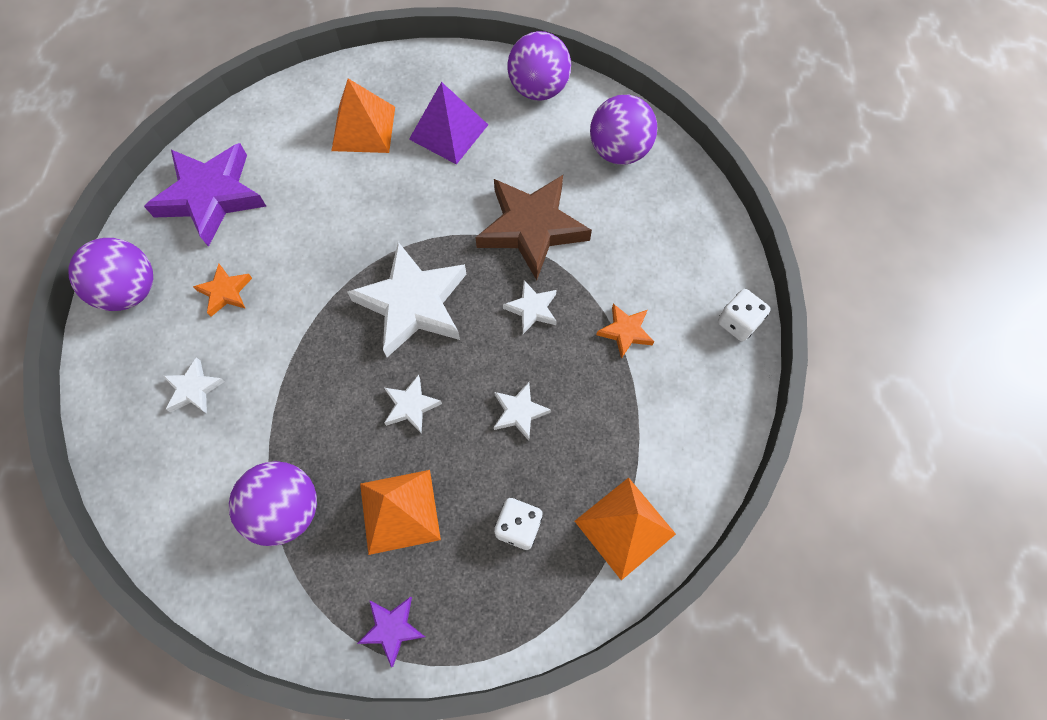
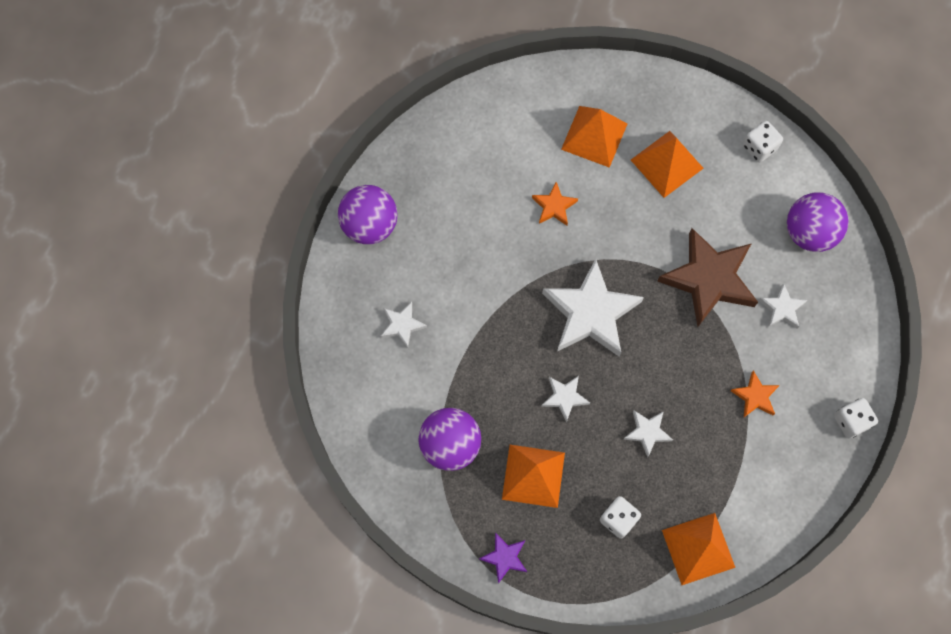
camera: 20 degrees right, 5 degrees up
(211, 196) = (451, 160): purple star -> none
(225, 292) = (444, 251): orange star -> orange star (554, 206)
(448, 132) = (667, 164): purple pyramid -> orange pyramid
(532, 309) = (685, 351): white star -> white star (782, 308)
(538, 89) = (759, 147): purple ball -> white dice

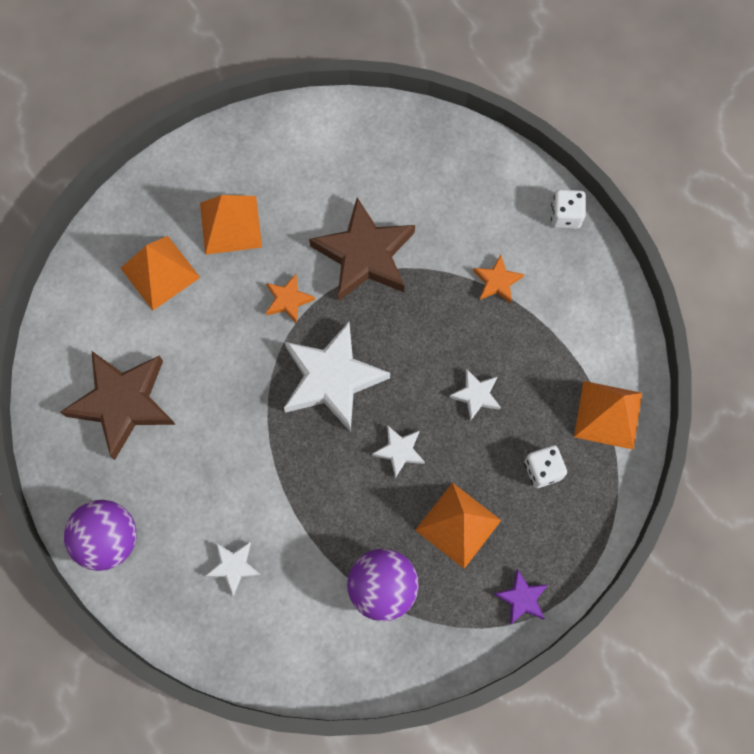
camera: 60 degrees left, 0 degrees up
(476, 172) = (123, 403): none -> brown star
(554, 206) = (206, 350): orange star -> orange star (288, 300)
(759, 147) = (268, 137): white dice -> none
(782, 308) = (430, 210): white star -> none
(809, 232) = (374, 144): purple ball -> none

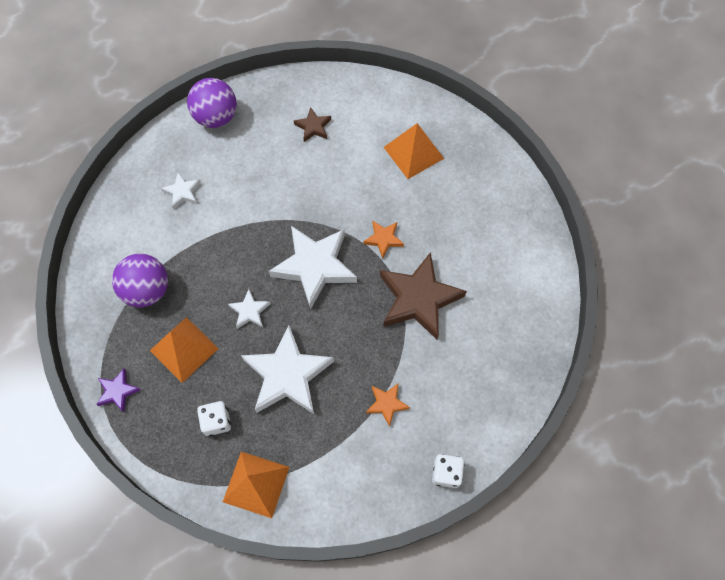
camera: 95 degrees right, 5 degrees down
(123, 403) = (313, 127): brown star -> brown star, size x0.47
(230, 225) = (451, 202): orange pyramid -> none
(476, 395) = (287, 375): white star -> white star, size x2.12

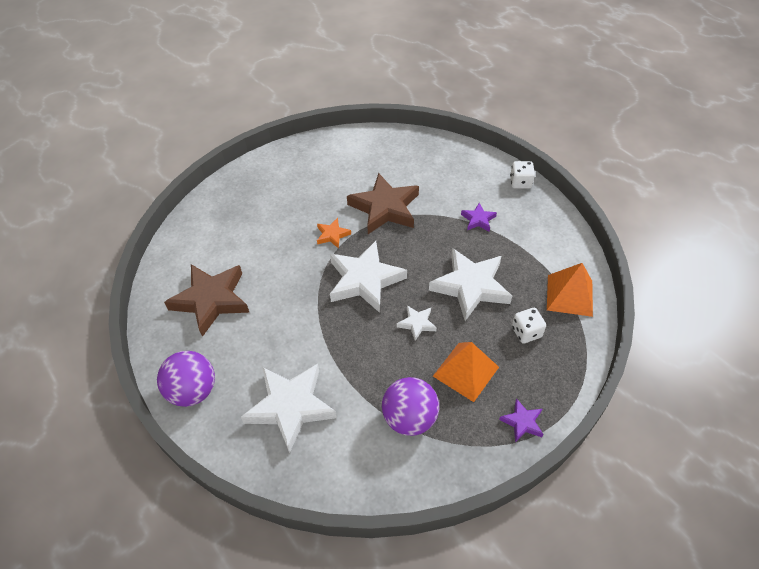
camera: 95 degrees left, 15 degrees down
(182, 192) = (291, 407): white star -> white star, size x2.12
(313, 127) = (211, 300): brown star -> brown star, size x2.12
(386, 404) = (478, 220): orange star -> purple star
(413, 152) = (243, 222): orange pyramid -> none

